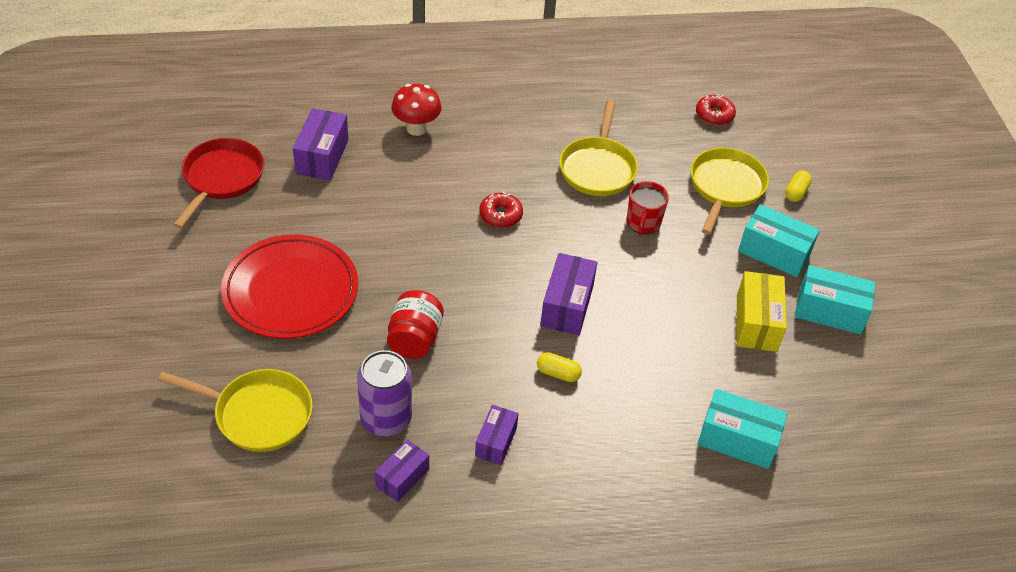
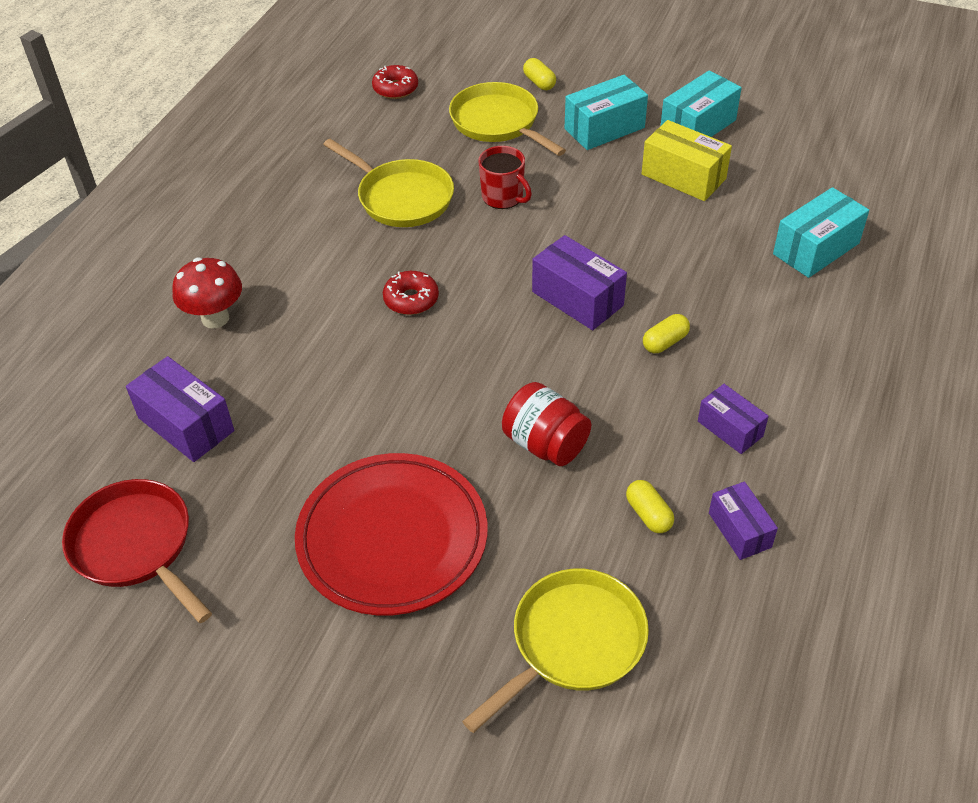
camera: 55 degrees left, 0 degrees up
(386, 419) = (648, 514): purple can -> yellow capsule

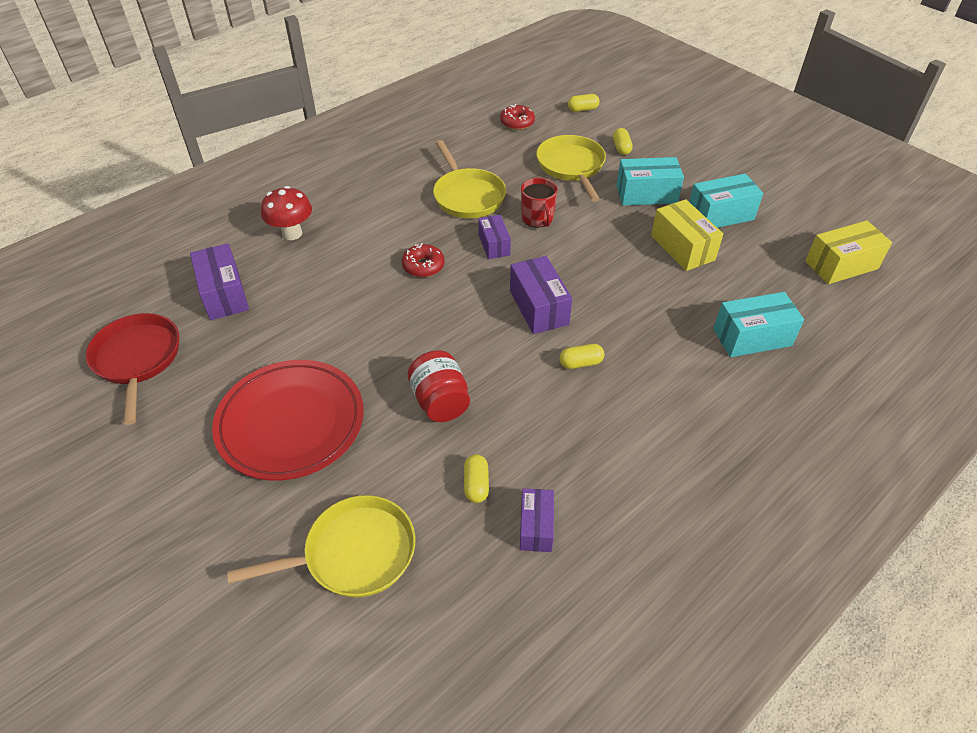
camera: 25 degrees right, 0 degrees up
(462, 48) = (582, 109): none -> yellow capsule
(730, 428) = (584, 447): purple box -> purple box (494, 245)
(851, 141) = (841, 265): none -> yellow box

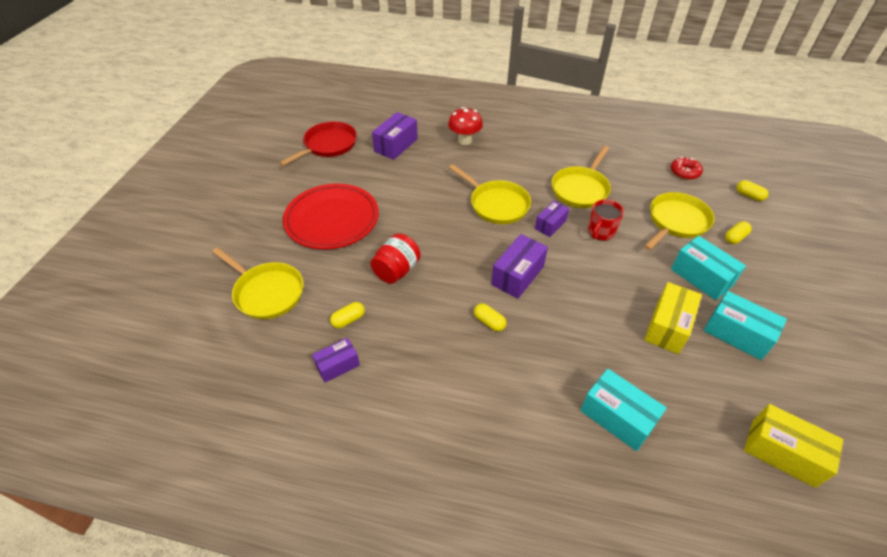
camera: 55 degrees right, 0 degrees up
(423, 266) = (496, 204): red donut -> yellow pan

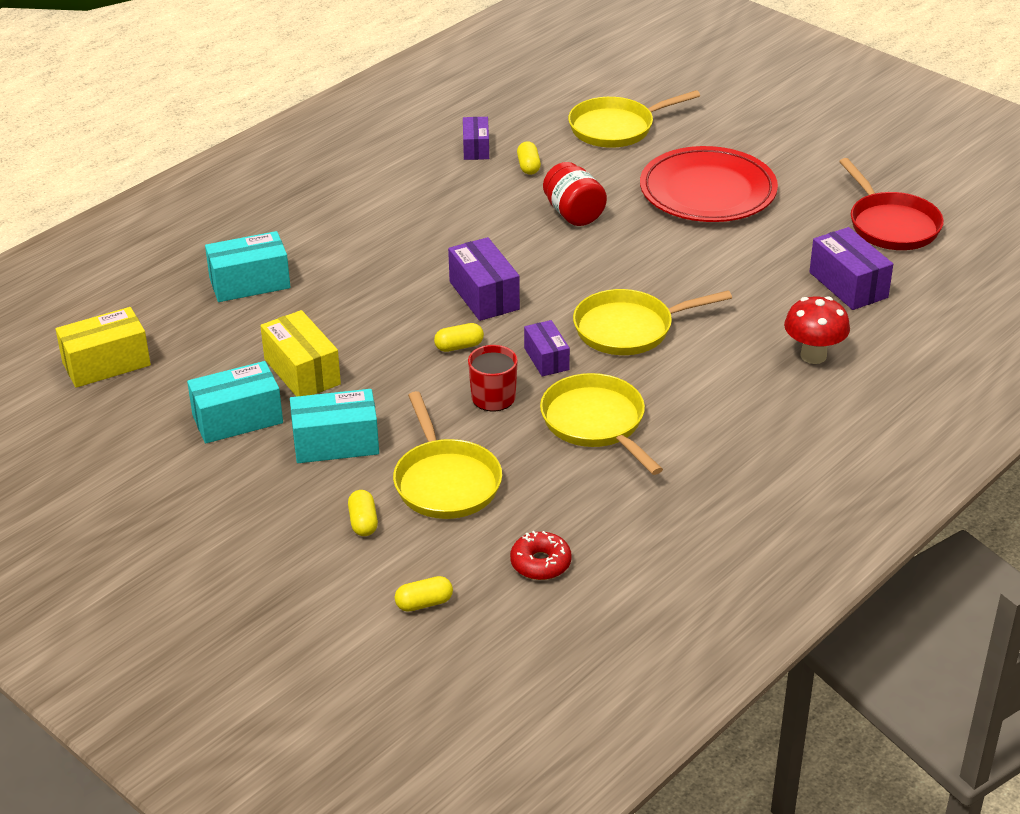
camera: 120 degrees right, 10 degrees down
(489, 322) = (437, 250): yellow capsule -> yellow capsule (459, 346)

